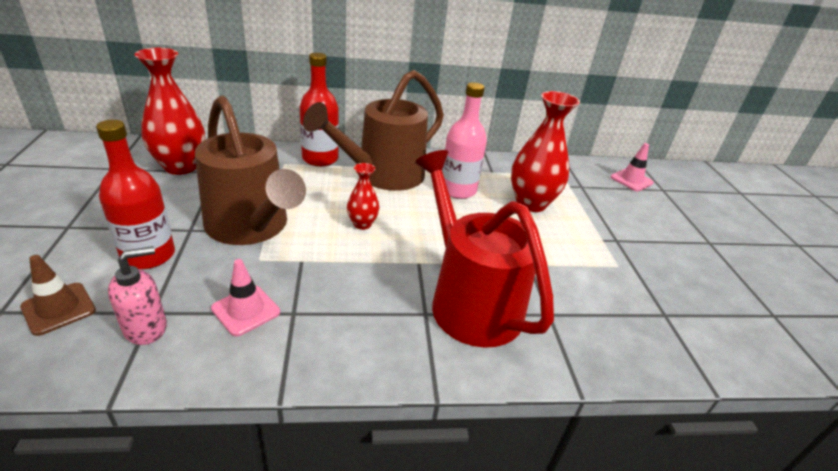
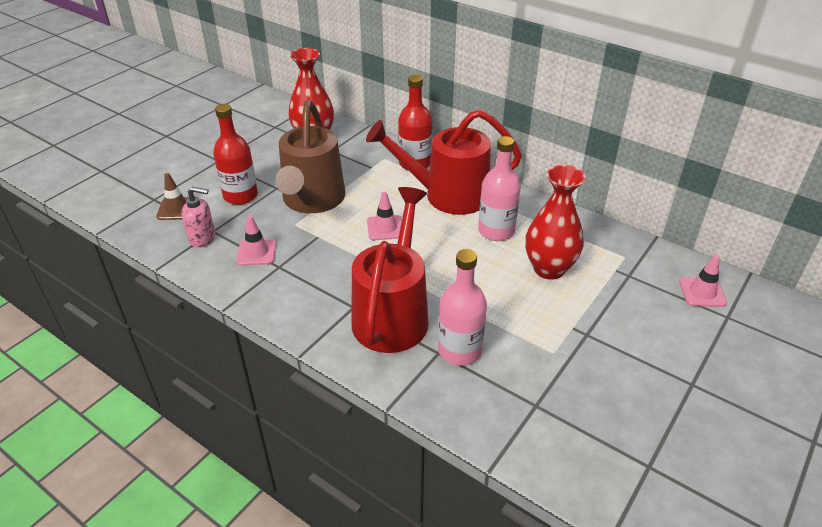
camera: 45 degrees right, 5 degrees up
(362, 224) = (385, 228): red vase -> pink traffic cone
(382, 176) = (446, 195): brown watering can -> red watering can
(561, 302) = (460, 350): none -> pink bottle

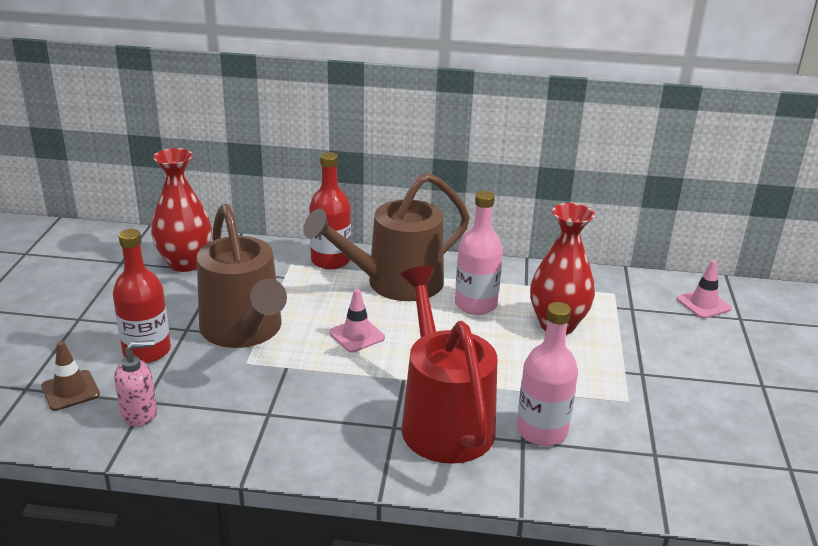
camera: 30 degrees left, 10 degrees down
(256, 252) = (226, 407): pink traffic cone -> none
(446, 195) = (394, 284): red watering can -> brown watering can

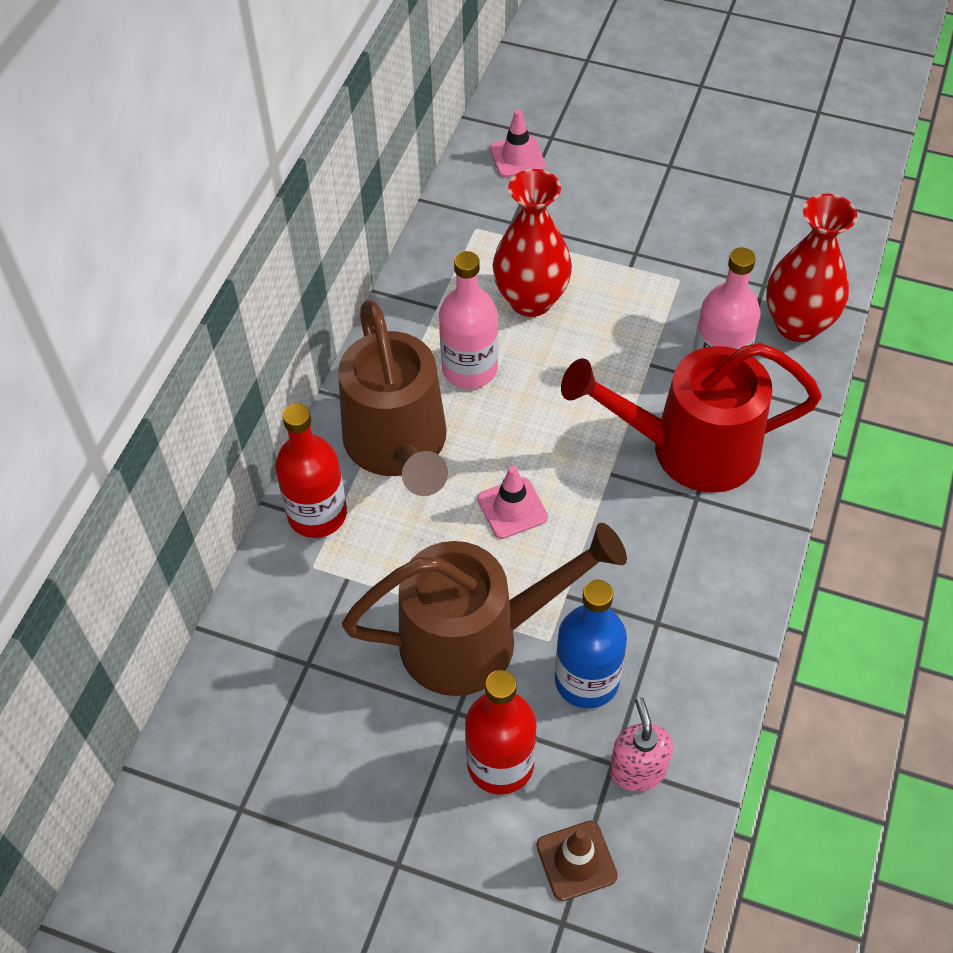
camera: 75 degrees left, 25 degrees up
(185, 263) = (271, 712): red vase -> red vase (797, 325)
(214, 383) = (586, 680): none -> blue bottle

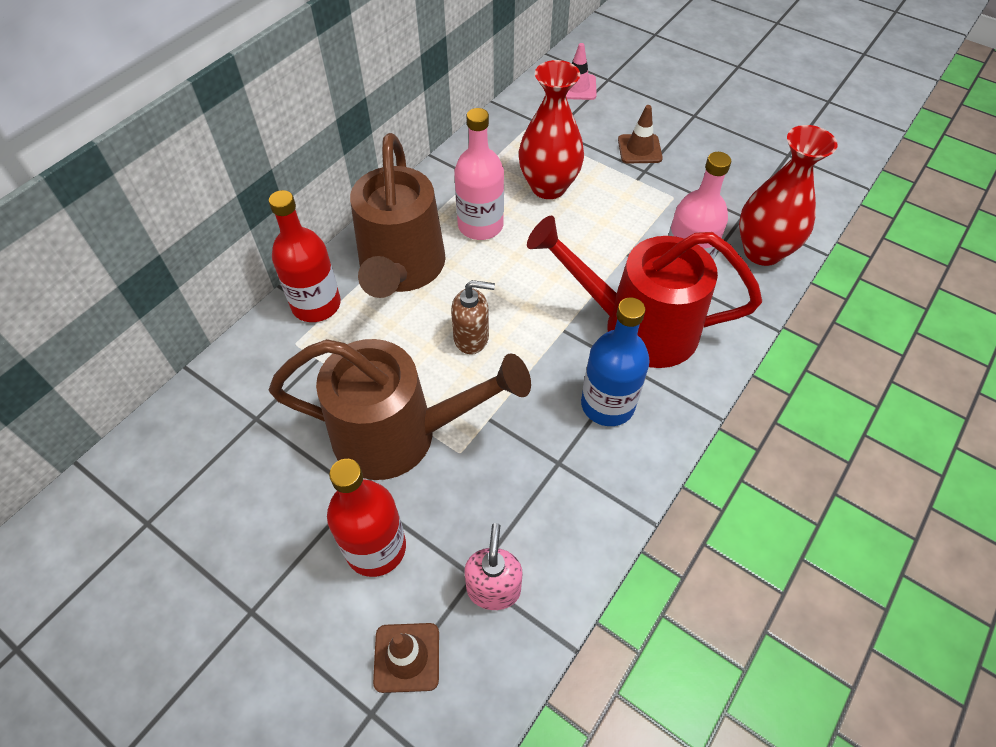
camera: 15 degrees right, 0 degrees up
(512, 508) = (472, 338): pink traffic cone -> brown soap dispenser
(586, 680) = (478, 495): blue bottle -> blue bottle (607, 404)
(620, 226) = (639, 149): none -> brown traffic cone

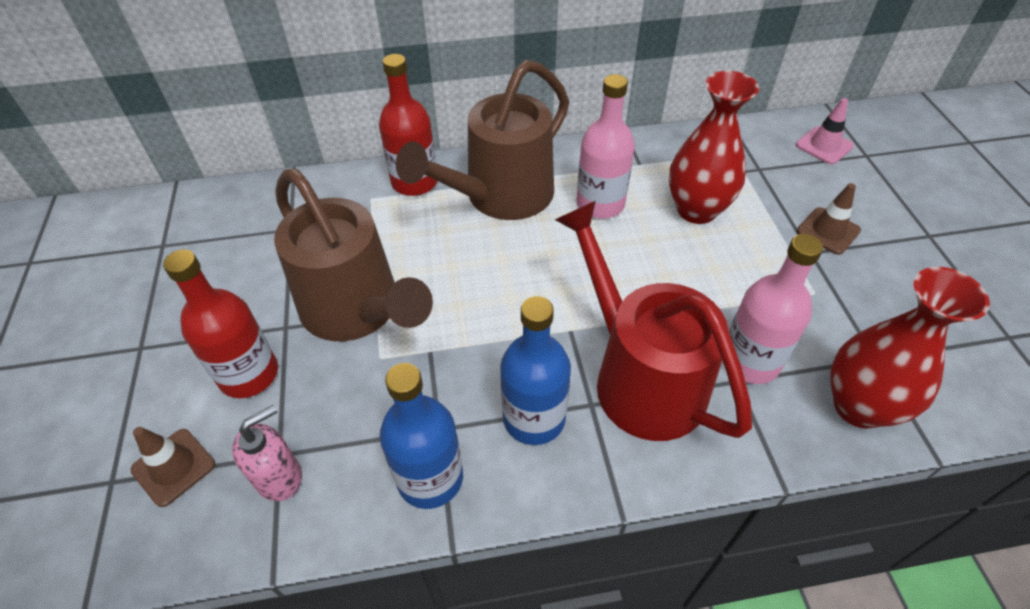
camera: 45 degrees right, 5 degrees down
(472, 338) = (491, 282): brown soap dispenser -> none
(591, 496) = (430, 478): none -> blue bottle

